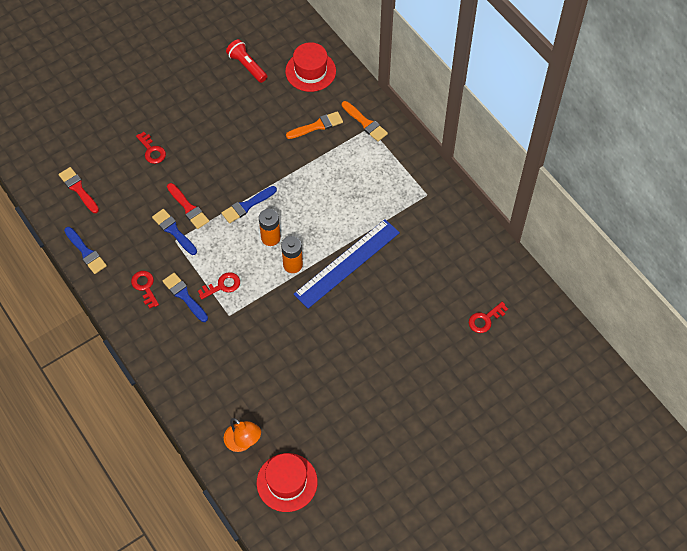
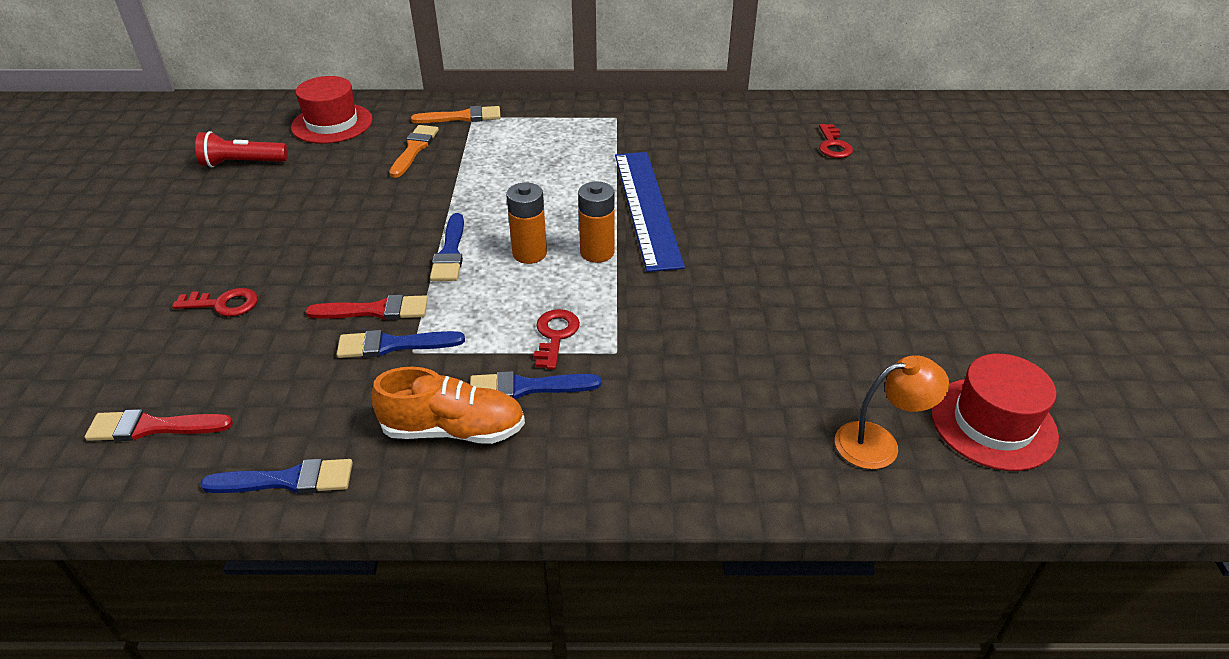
camera: 55 degrees left, 20 degrees down
(145, 287) = (454, 430): red key -> orange shoe

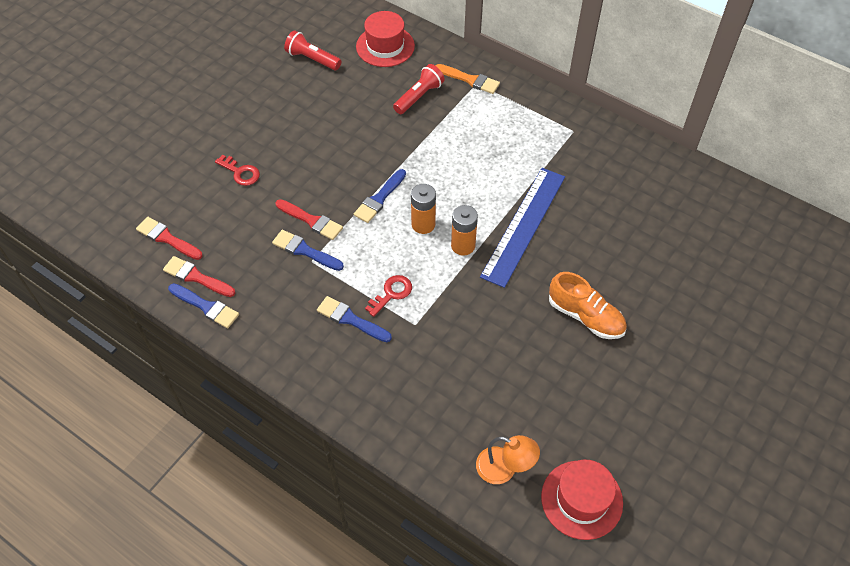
camera: 35 degrees right, 15 degrees up
(241, 451) = (196, 277): none -> red brush
(414, 149) = (419, 96): orange brush -> red flashlight
(454, 430) = (297, 324): orange shoe -> orange shoe (585, 316)
(833, 145) = (706, 238): red key -> none

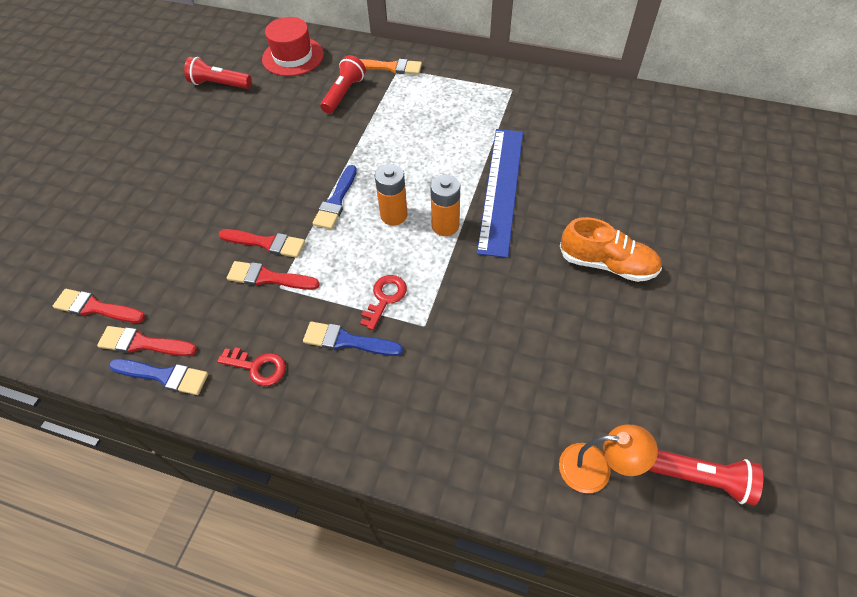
camera: 15 degrees left, 0 degrees up
(241, 172) = (169, 213): red key -> red key (258, 367)
(305, 250) = (268, 278): blue brush -> red brush
(581, 499) = (702, 478): red hat -> red flashlight

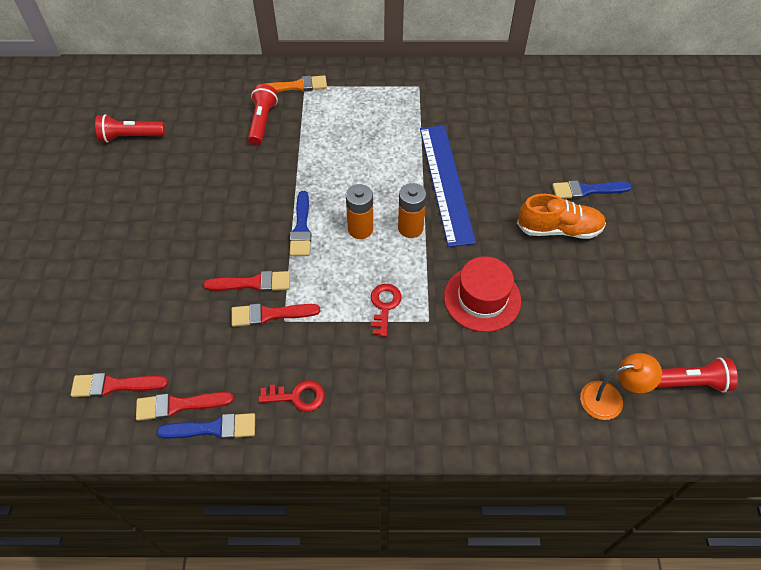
camera: 20 degrees left, 0 degrees up
(293, 57) = (194, 93): red hat -> red hat (482, 298)
(347, 341) = (367, 352): blue brush -> blue brush (586, 190)

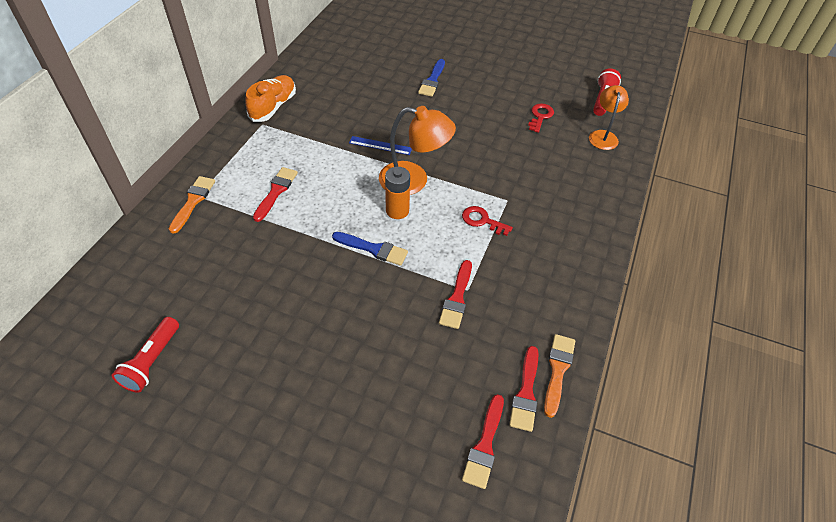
camera: 70 degrees left, 5 degrees down
(213, 428) = (557, 370): blue brush -> orange brush
(253, 283) = (417, 301): red brush -> red brush (276, 192)
(262, 121) = (220, 240): red flashlight -> none
(297, 396) = (546, 301): red key -> red key (540, 116)
(410, 228) = (413, 180): orange battery -> orange lamp
(445, 183) = (380, 145): blue ruler -> blue ruler, size x0.46
(482, 298) = (500, 165): red hat -> none
(559, 229) = (459, 106): orange shoe -> orange shoe (273, 107)

